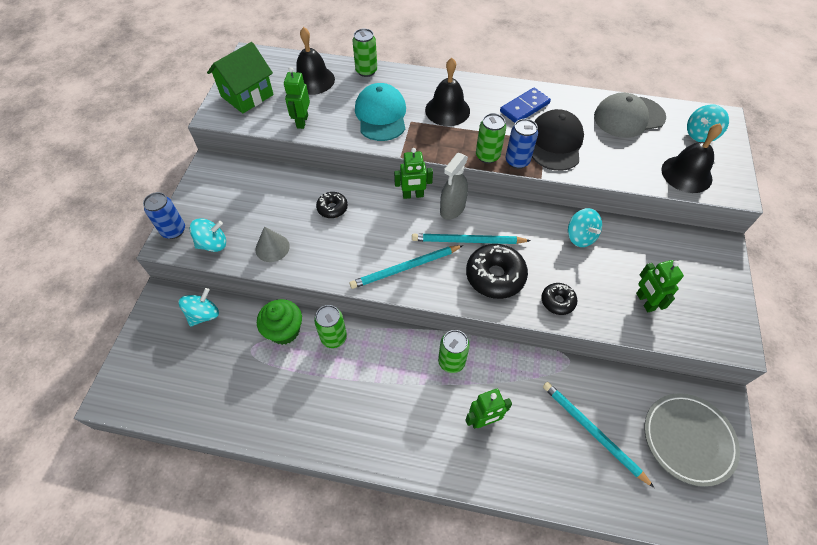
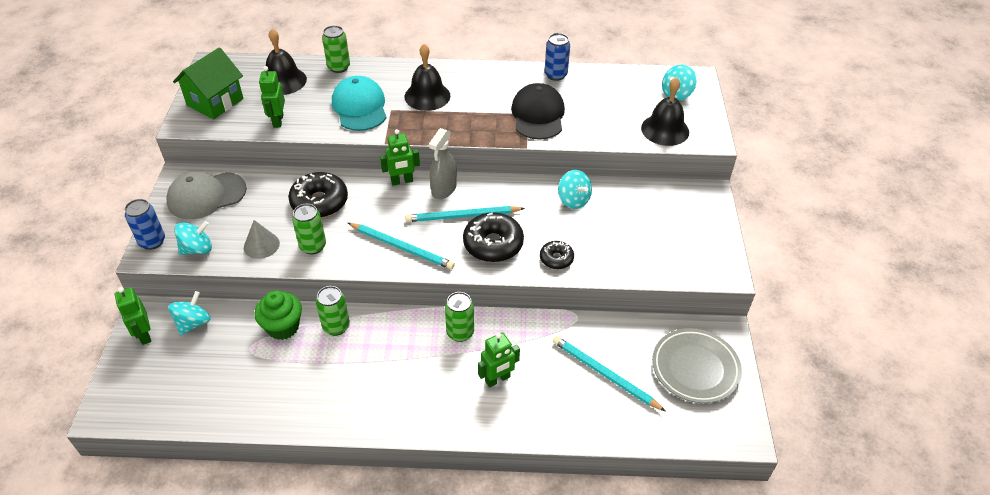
camera: 10 degrees left, 10 degrees down
(332, 208) = (319, 202): black donut -> black donut, size x1.78
(405, 268) = (402, 247): turquoise pencil -> turquoise pencil turned 120 degrees counterclockwise
(487, 156) = (472, 133): green can -> green can (313, 246)
(517, 161) = (502, 135): blue can -> blue can (555, 75)
(524, 107) = (504, 86): blue domino -> none
(628, 117) = (607, 85): grey cap -> grey cap (206, 196)
(645, 302) = (639, 249): green robot -> green robot (144, 335)

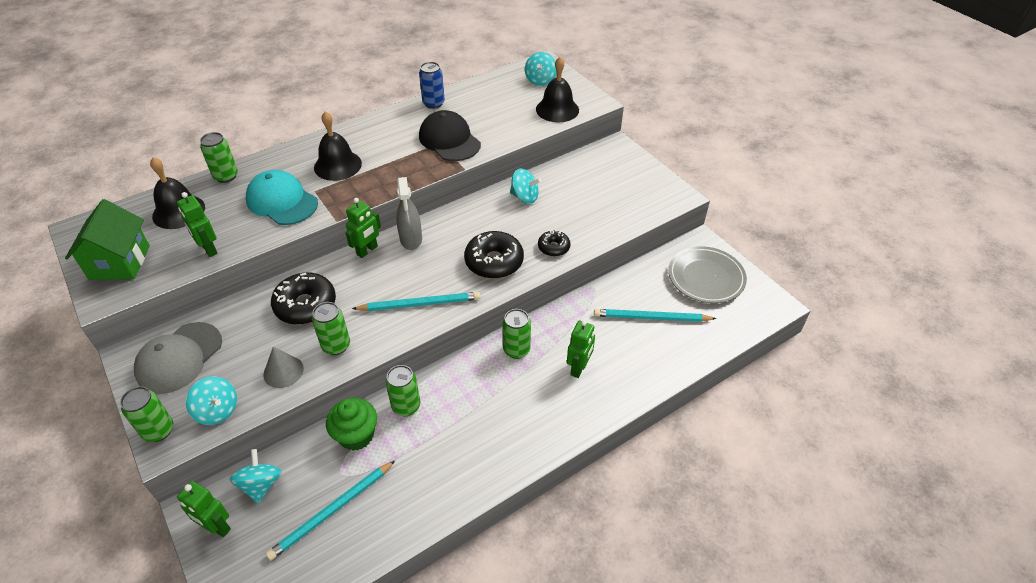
camera: 35 degrees left, 0 degrees up
(152, 241) = (158, 430): blue can -> green can
(197, 249) = (217, 410): turquoise spinning top -> turquoise spinning top turned 105 degrees clockwise
(462, 216) = (448, 253): turquoise pencil -> turquoise pencil (332, 511)

